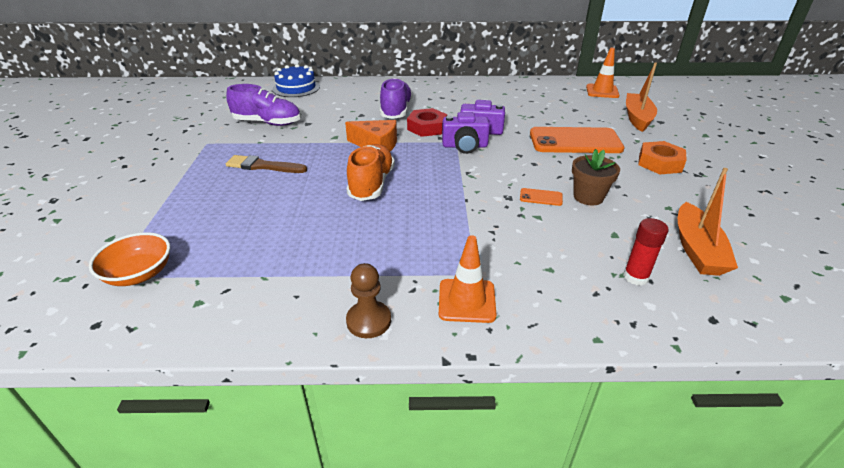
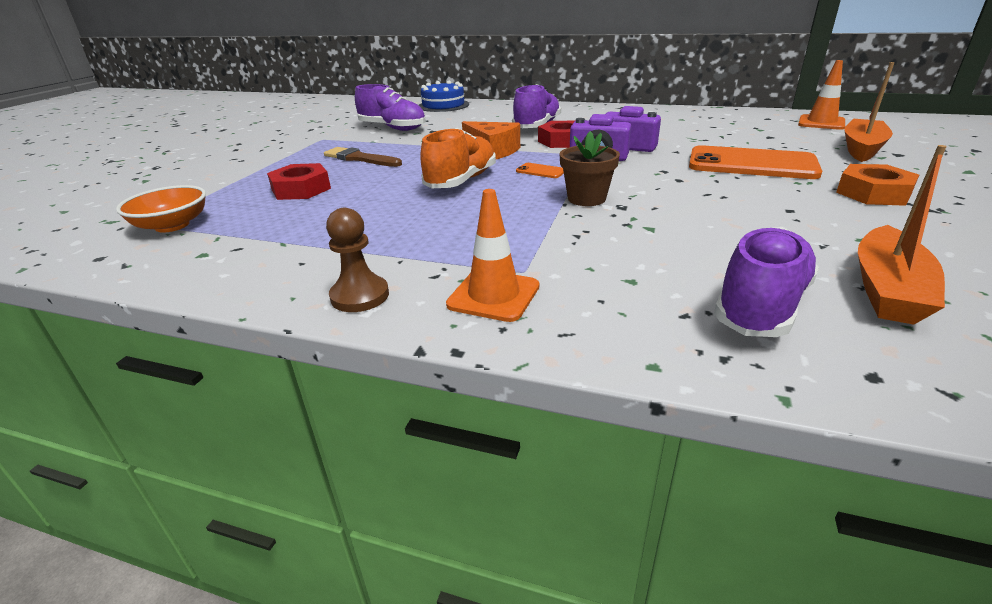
camera: 20 degrees right, 5 degrees down
(234, 211) = (301, 189): none -> red nut
(541, 197) = (666, 210): orange phone -> orange phone (541, 171)
(588, 197) = (737, 216): brown flower pot -> brown flower pot (586, 199)
(635, 277) = (761, 306): red glue stick -> purple shoe

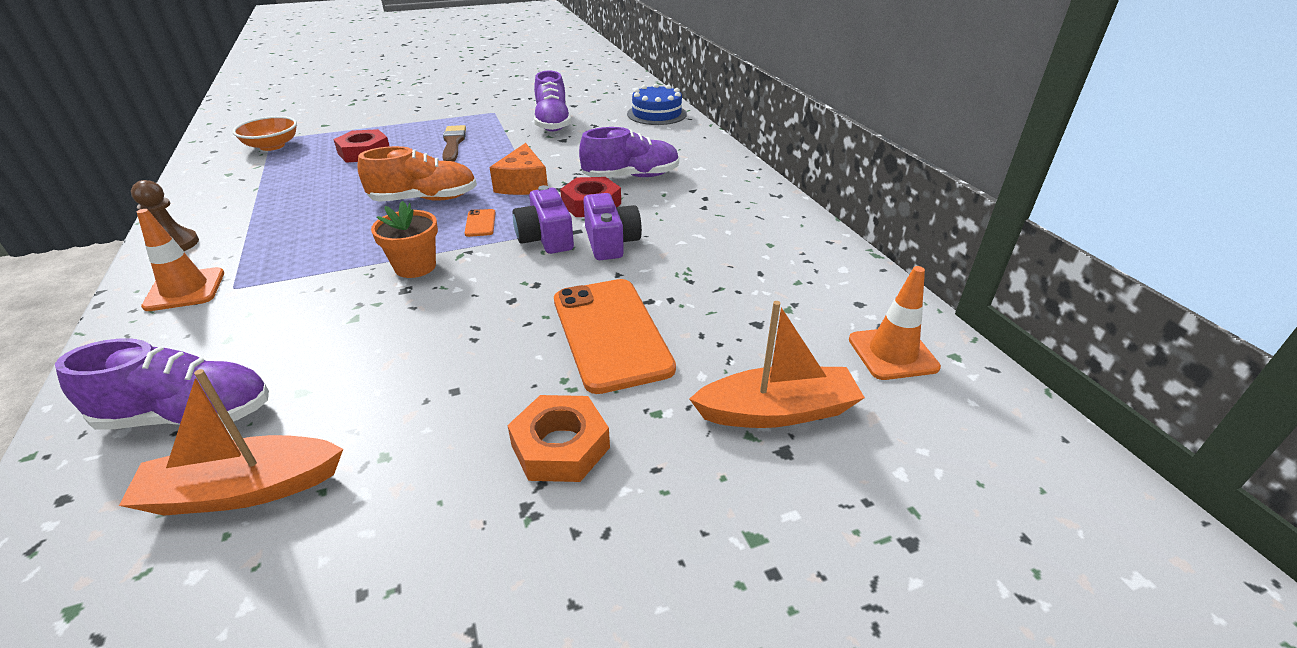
camera: 50 degrees right, 5 degrees up
(586, 199) = (415, 267): brown flower pot -> orange flower pot

